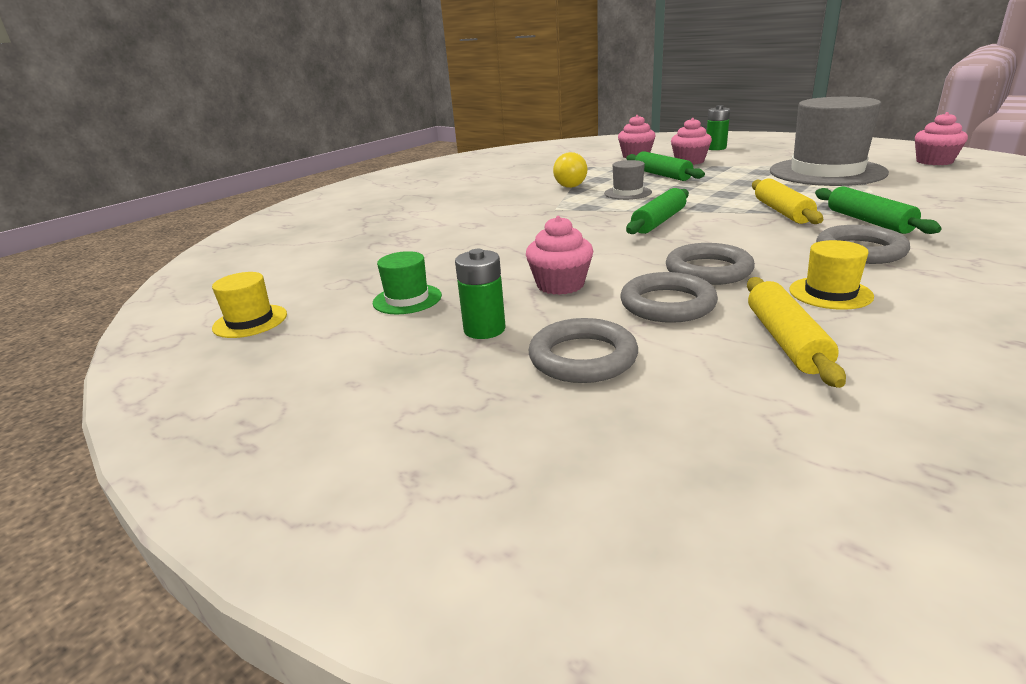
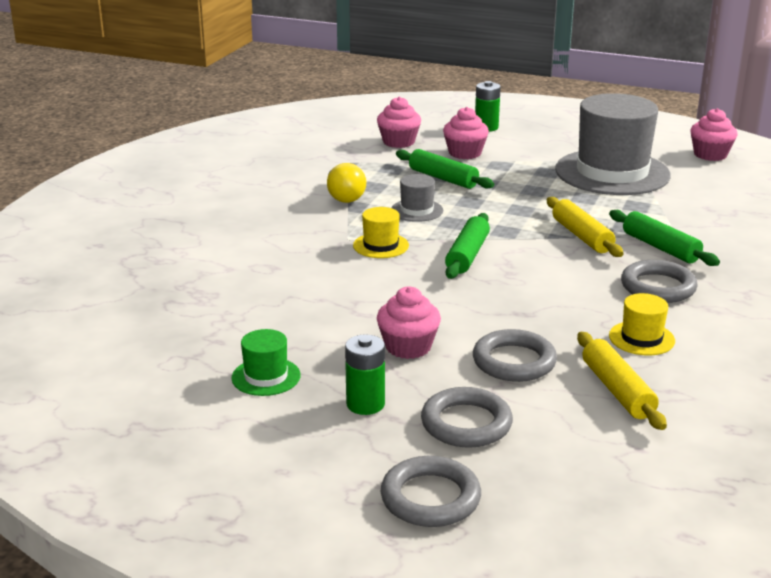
camera: 20 degrees left, 0 degrees up
(250, 321) = (117, 418): yellow hat -> yellow hat (381, 245)
(708, 270) = (536, 319): grey ring -> grey ring (430, 498)

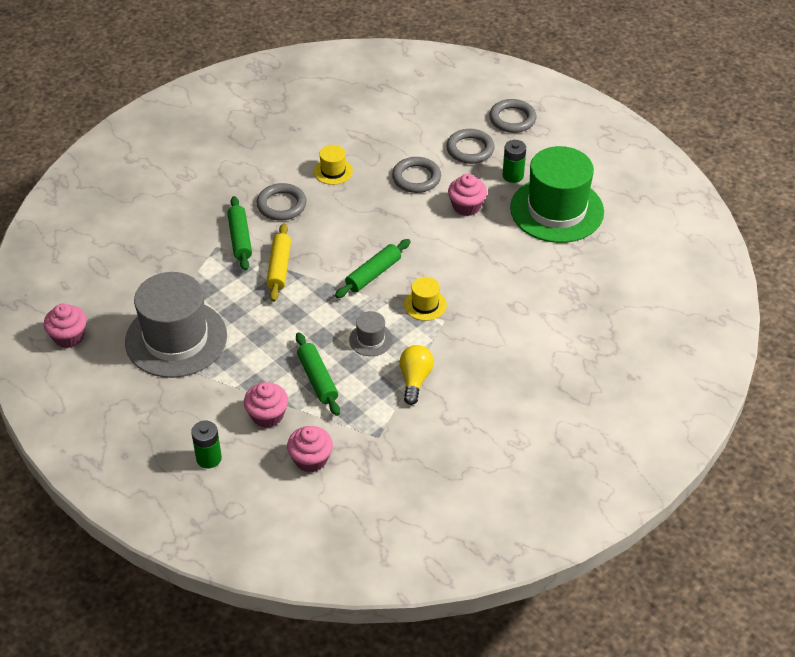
camera: 155 degrees left, 20 degrees up
(266, 377) = (557, 210): green hat -> green hat, size x2.33
(617, 390) = (379, 144): yellow rolling pin -> none

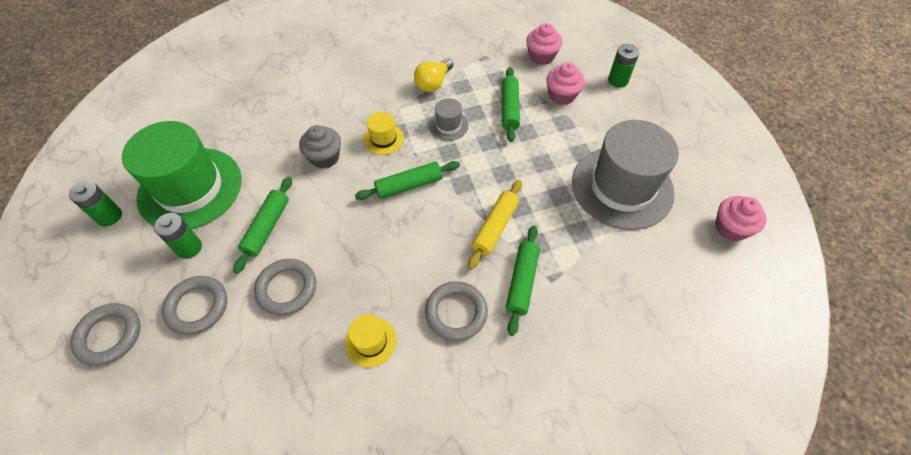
camera: 155 degrees left, 10 degrees up
(466, 206) = (267, 227): pink cupcake -> green rolling pin
(466, 271) = (324, 157): none -> grey cupcake
(597, 172) = (109, 216): none -> green battery

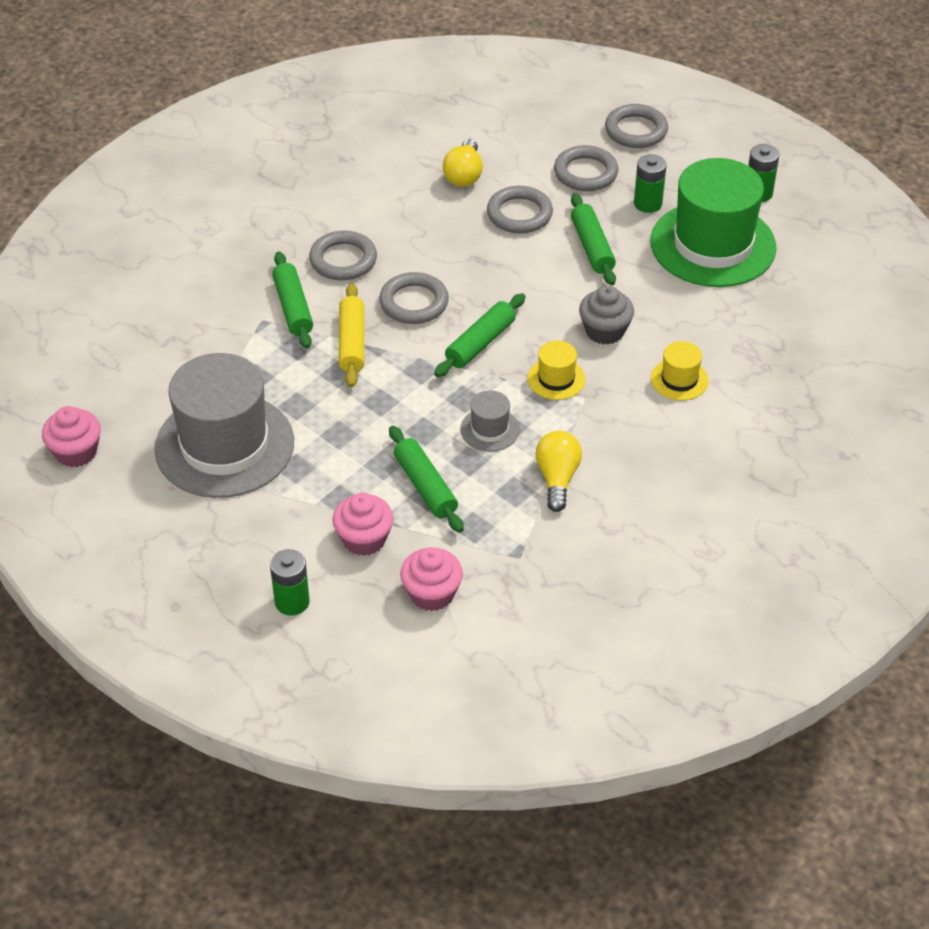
camera: 150 degrees right, 10 degrees down
(290, 362) = (464, 175): none -> yellow light bulb
(371, 342) = (406, 212): yellow hat -> yellow hat (679, 379)
(429, 241) = (414, 302): none -> grey ring

